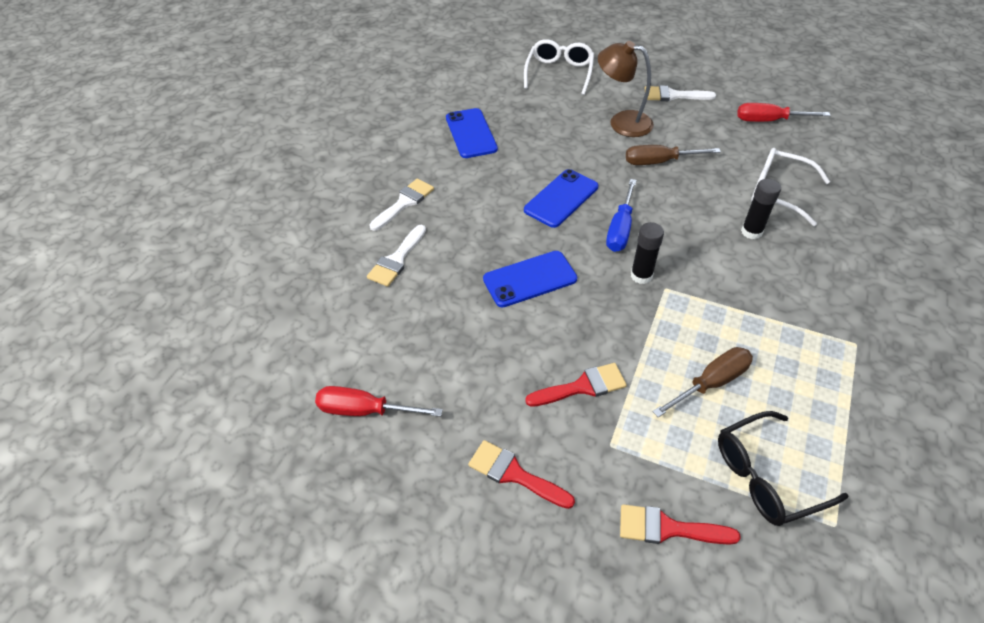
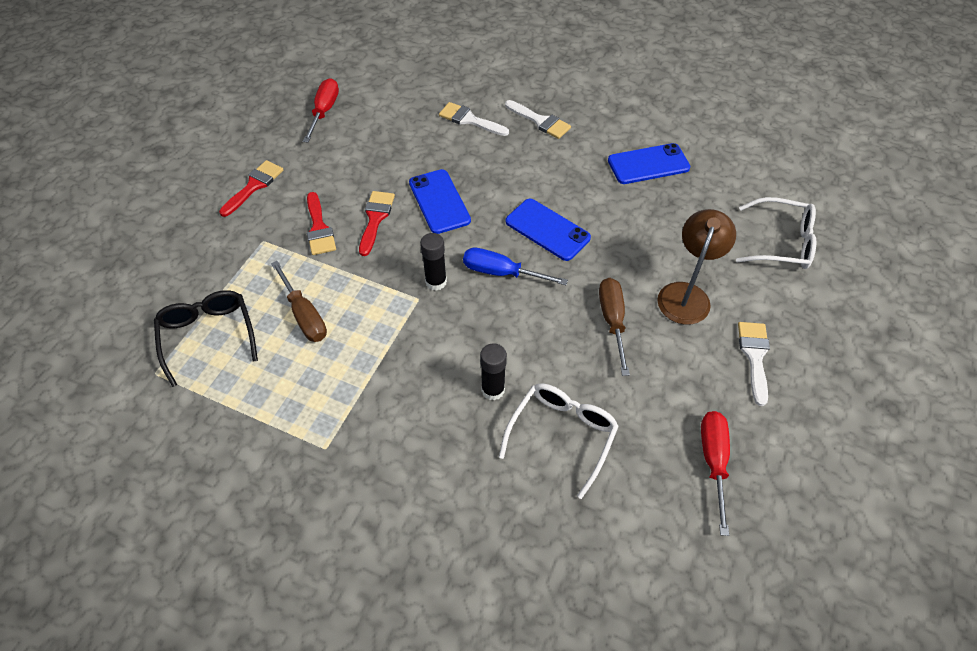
camera: 90 degrees right, 5 degrees up
(668, 528) = (188, 266): red brush -> red brush (375, 218)

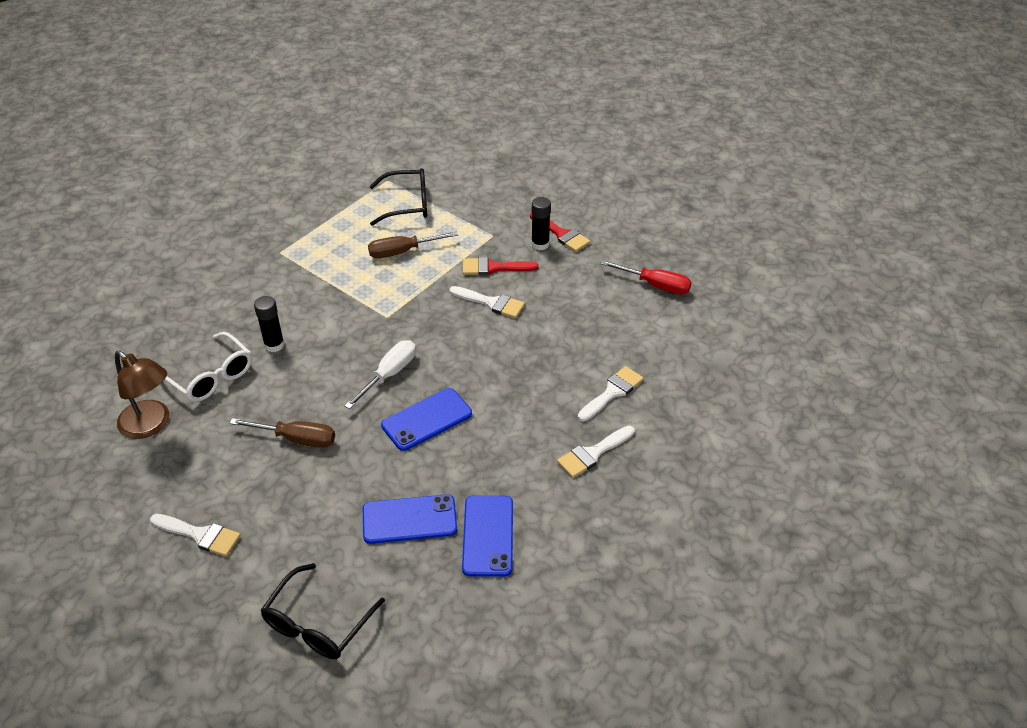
camera: 105 degrees right, 10 degrees down
(375, 218) = (491, 303): red brush -> white brush
(436, 282) = (399, 330): black glue stick -> black glue stick (540, 244)
(439, 201) = (496, 348): blue phone -> blue phone (409, 520)
(500, 272) = (389, 374): blue screwdriver -> white screwdriver
(686, 294) = (296, 506): brown lamp -> brown lamp (151, 425)
(713, 460) = (129, 464): red screwdriver -> none
(782, 242) = (317, 624): white glasses -> black glasses

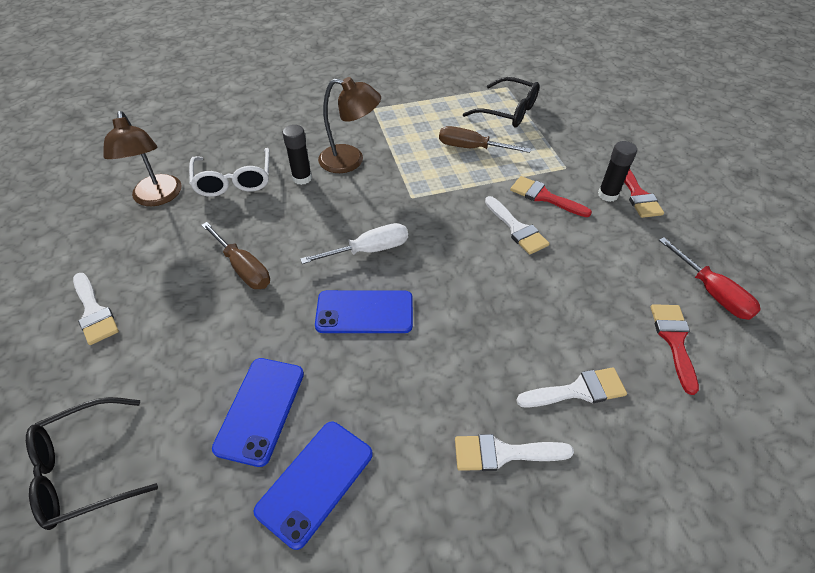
camera: 35 degrees right, 5 degrees up
(304, 310) = (350, 160): none -> brown lamp
(409, 520) = (260, 410): blue phone -> blue phone turned 75 degrees clockwise
(651, 330) = (674, 340): none -> red brush

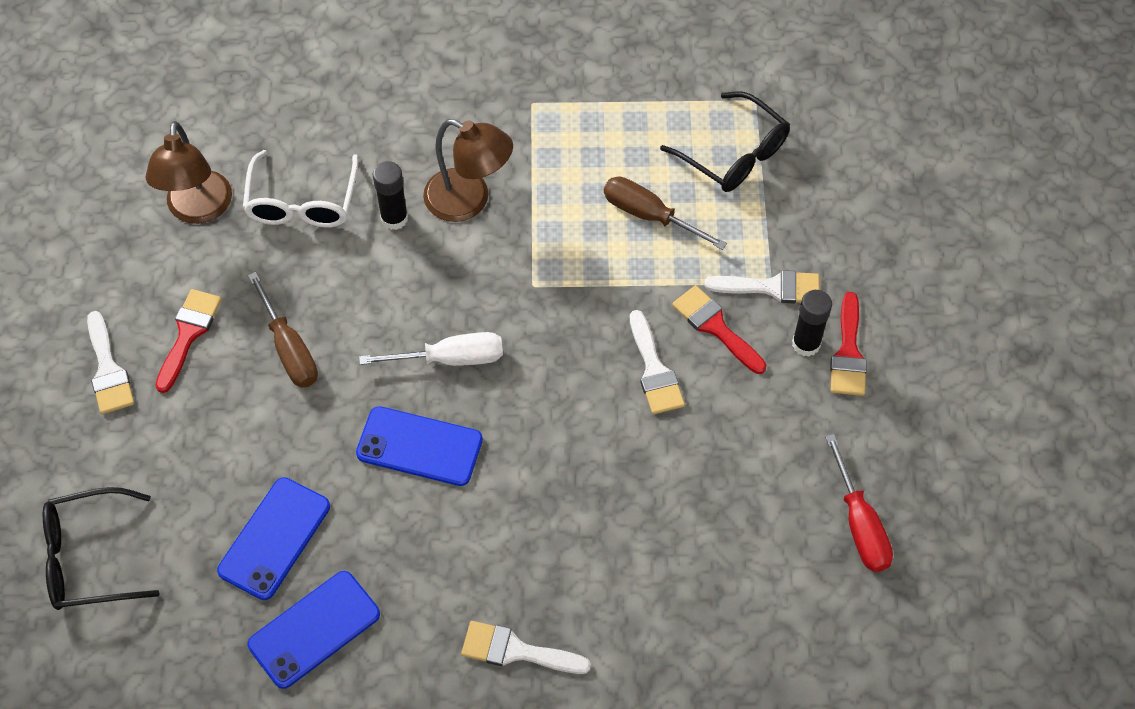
camera: 15 degrees right, 10 degrees up
(578, 390) = (629, 604): white brush -> white brush (772, 287)
(674, 340) = (774, 574): red brush -> red brush (188, 334)

